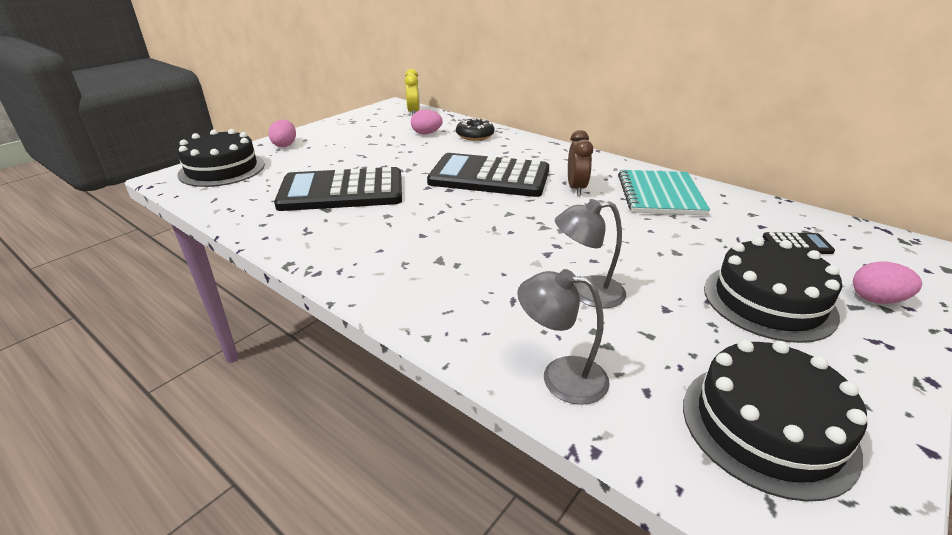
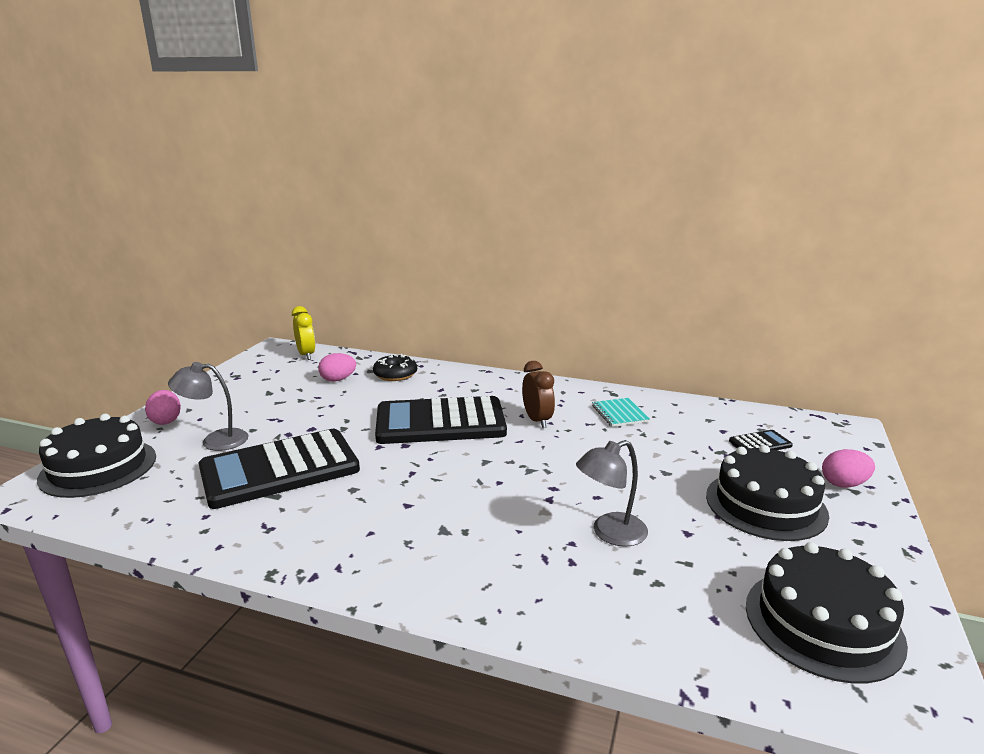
camera: 20 degrees left, 10 degrees down
(560, 377) = (634, 626): grey lamp -> grey lamp (215, 440)
(660, 195) = (619, 414): turquoise notebook -> turquoise notebook, size x0.56

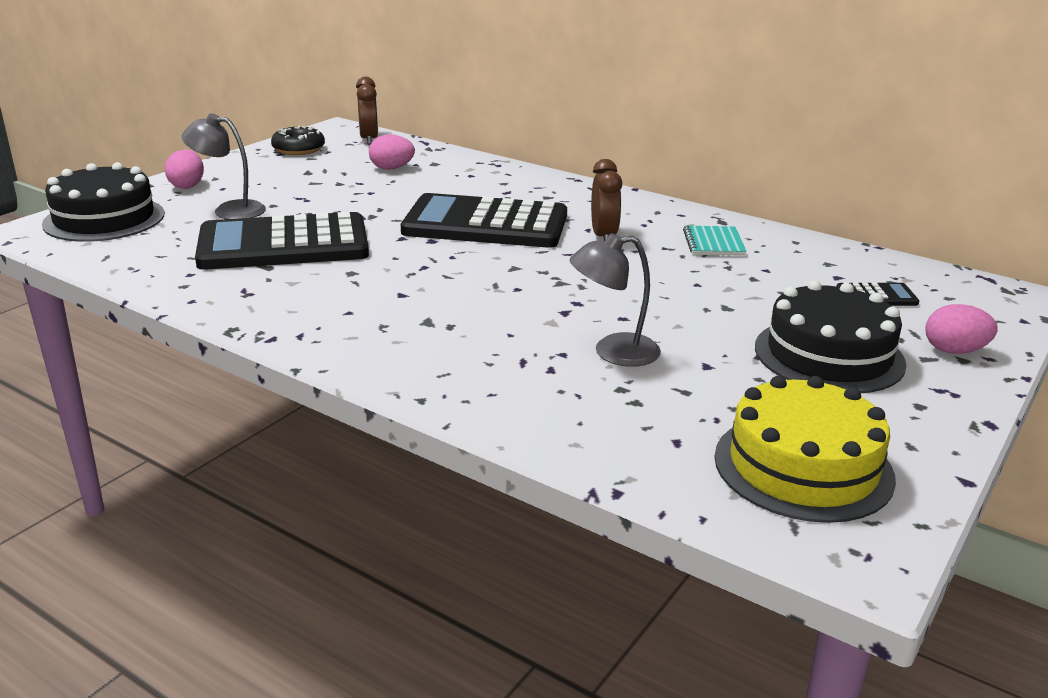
camera: 15 degrees right, 5 degrees up
(306, 355) = (369, 139): yellow clock -> brown clock
(395, 374) = (462, 170): black donut -> black donut (298, 149)
(823, 623) = (803, 466): black cake -> yellow cake

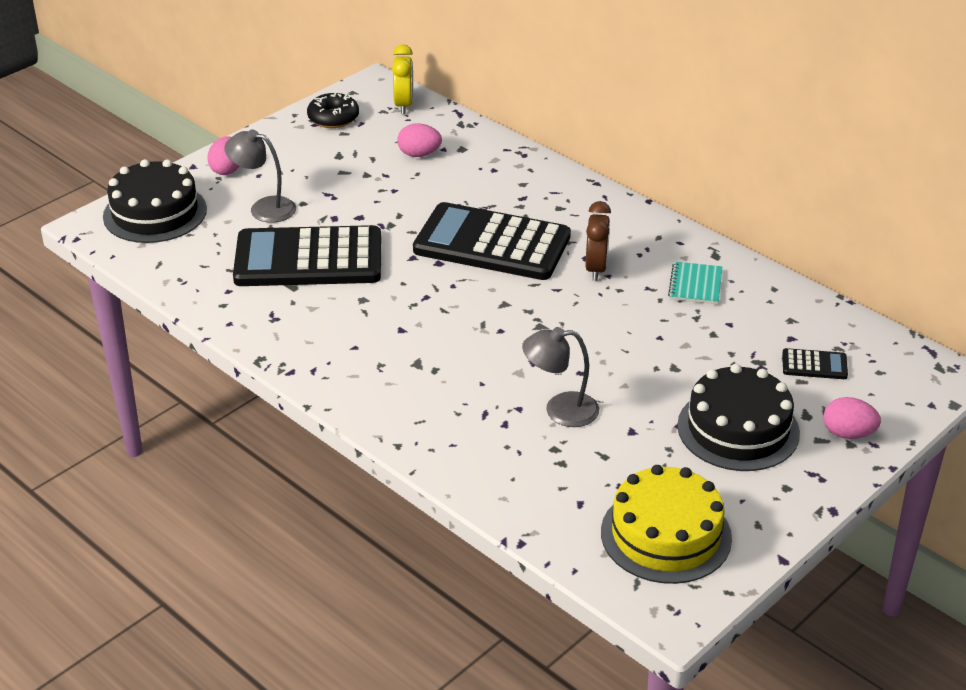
camera: 10 degrees right, 10 degrees up
(369, 139) = (404, 105): brown clock -> yellow clock

